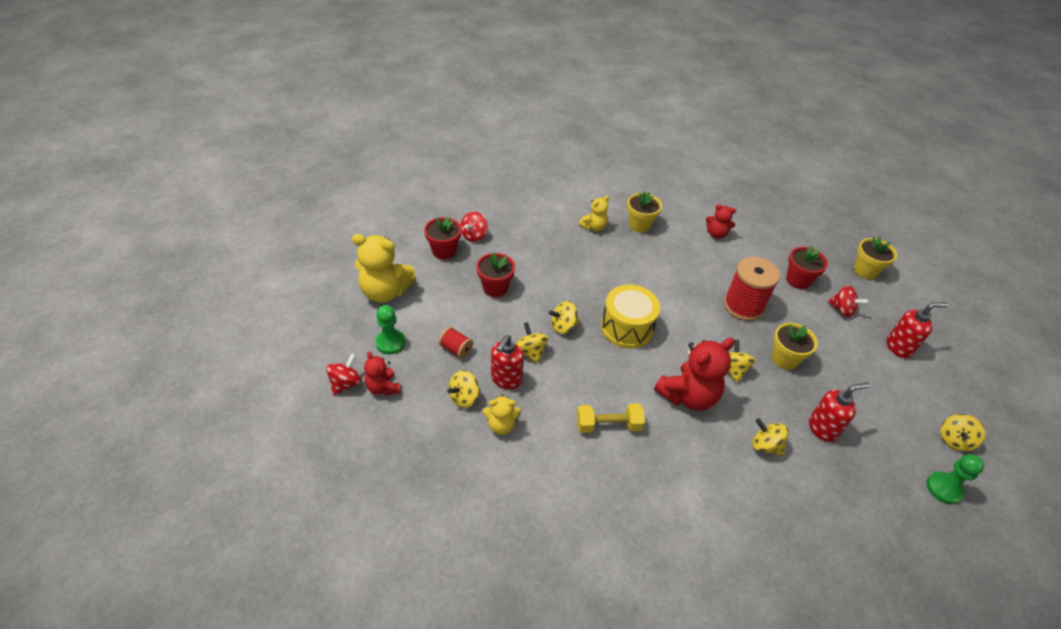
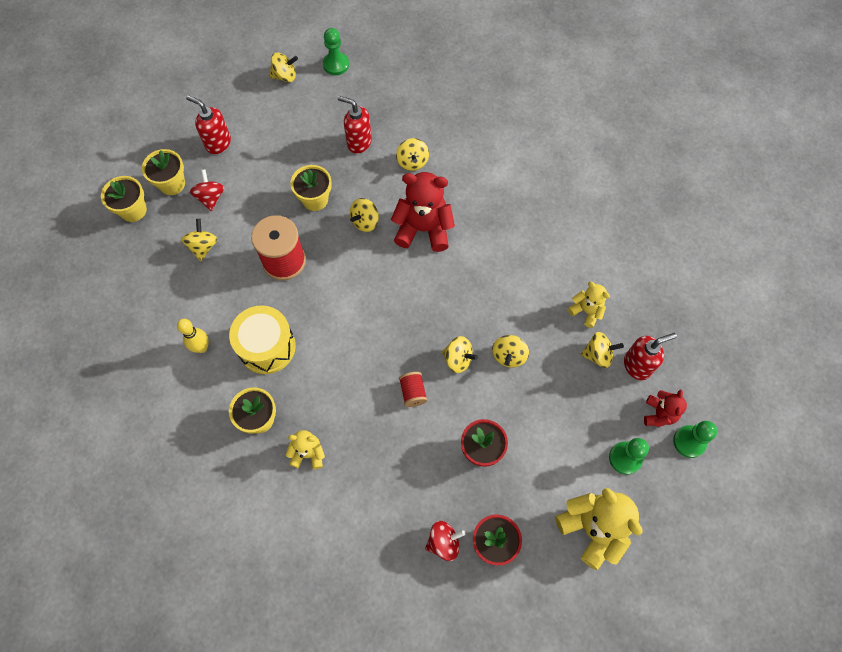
camera: 135 degrees left, 20 degrees up
(346, 383) = (689, 442): red spinning top -> green pawn
(456, 349) = (571, 406): red spool -> red spool (413, 392)
(506, 379) = (551, 346): red soap dispenser -> red soap dispenser (637, 365)
(608, 425) = (506, 253): yellow dumbbell -> none
(627, 328) = (405, 316): yellow drum -> yellow drum (267, 347)
(716, 234) = (202, 347): red teddy bear -> yellow bowling pin
(798, 280) = (203, 246): red flower pot -> yellow spinning top
(875, 300) = (172, 184): none -> yellow flower pot

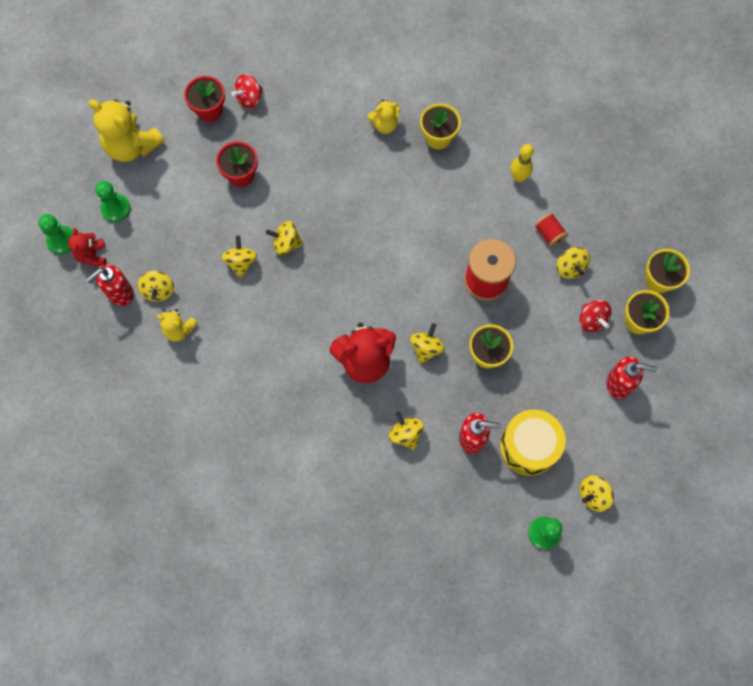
camera: 160 degrees right, 5 degrees up
(267, 347) = (462, 197): yellow drum -> yellow drum (529, 446)
(413, 392) = (316, 202): red spool -> red spool (549, 234)
(598, 355) = (159, 290): yellow spinning top -> yellow spinning top turned 75 degrees counterclockwise

